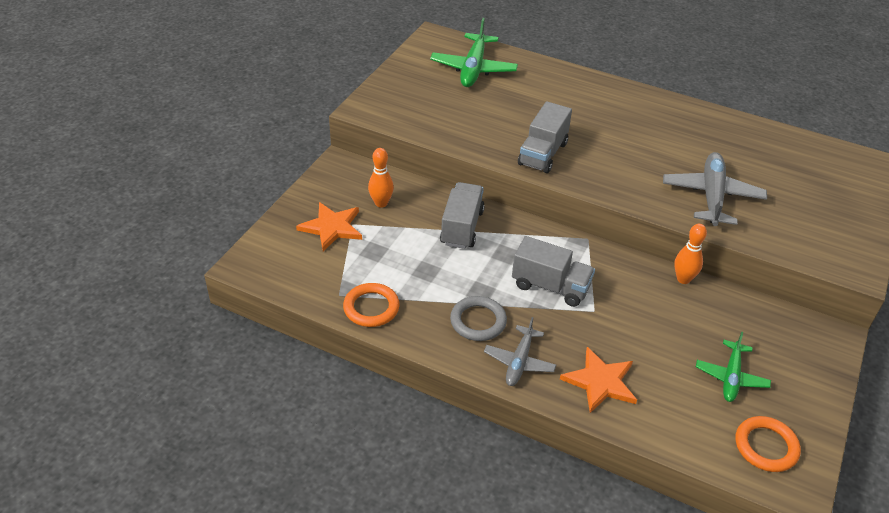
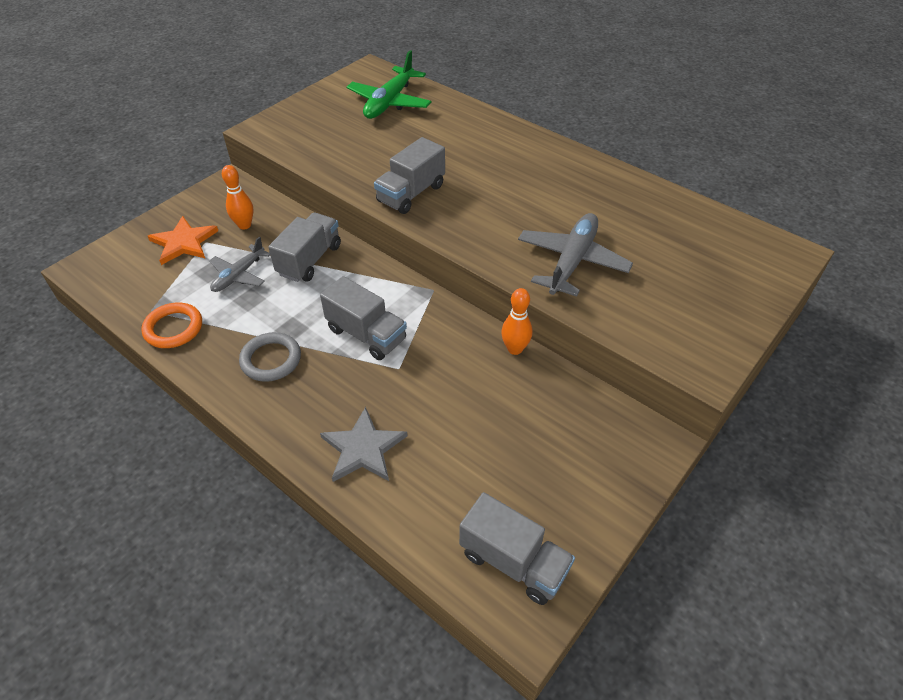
camera: 15 degrees right, 5 degrees up
(519, 362) = (289, 411): grey plane -> grey plane (239, 275)
(600, 382) = (363, 448): orange star -> grey star
(731, 377) = (513, 470): green plane -> none
(766, 446) = (513, 561): orange ring -> grey truck

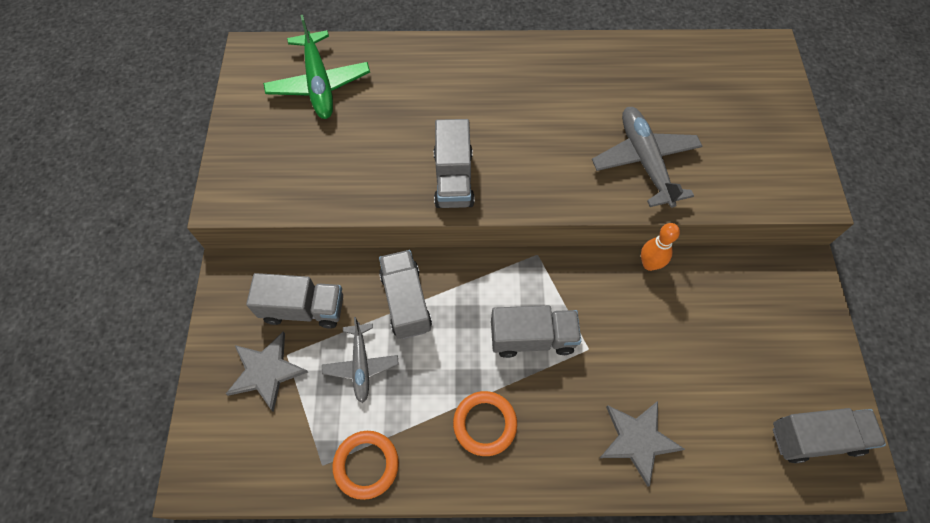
camera: 40 degrees left, 15 degrees up
(184, 242) = (266, 371): orange star -> grey star
(244, 225) = (303, 309): orange bowling pin -> grey truck
(271, 360) = (485, 424): grey ring -> orange ring

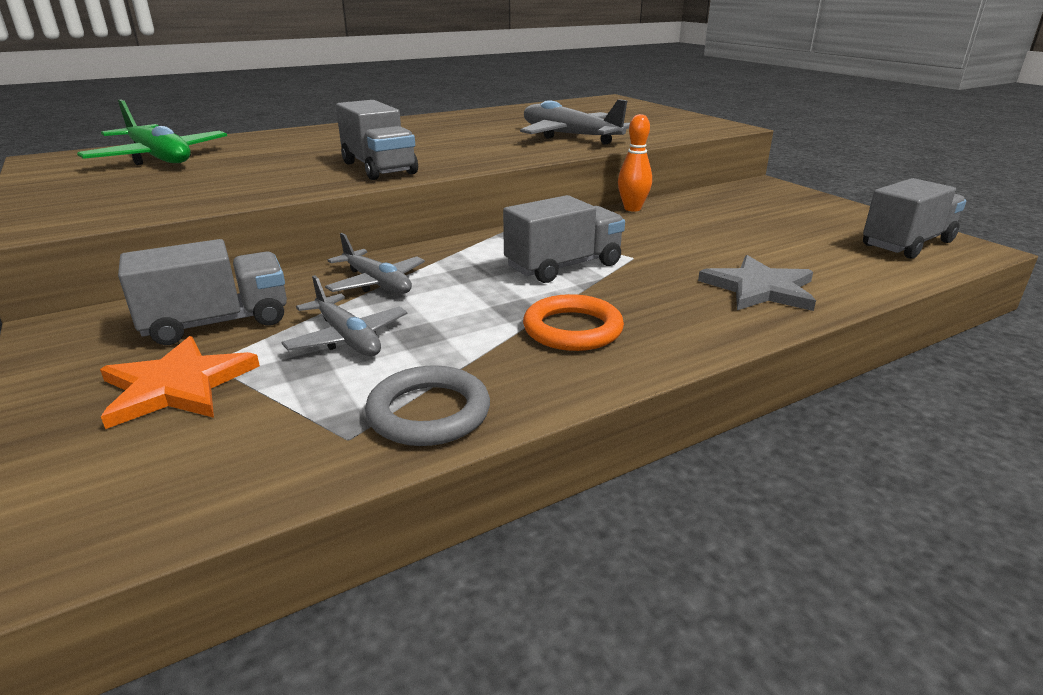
camera: 30 degrees left, 35 degrees down
(266, 371) = (177, 386): grey star -> orange star
(366, 465) = (429, 412): orange ring -> grey ring
(406, 301) = (377, 283): grey truck -> grey plane

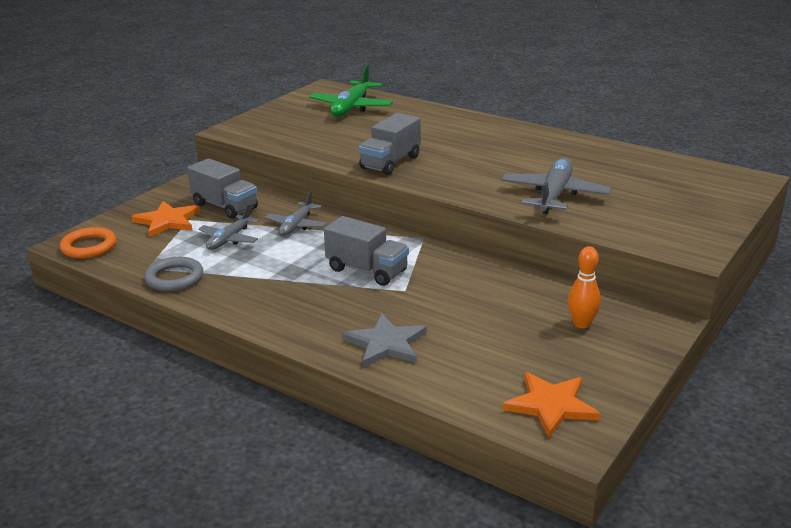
camera: 65 degrees right, 0 degrees up
(572, 329) = (278, 292): orange ring -> orange ring (89, 247)
(632, 208) = (513, 271): orange bowling pin -> orange bowling pin (581, 324)
(907, 244) = (551, 405): grey truck -> orange star

